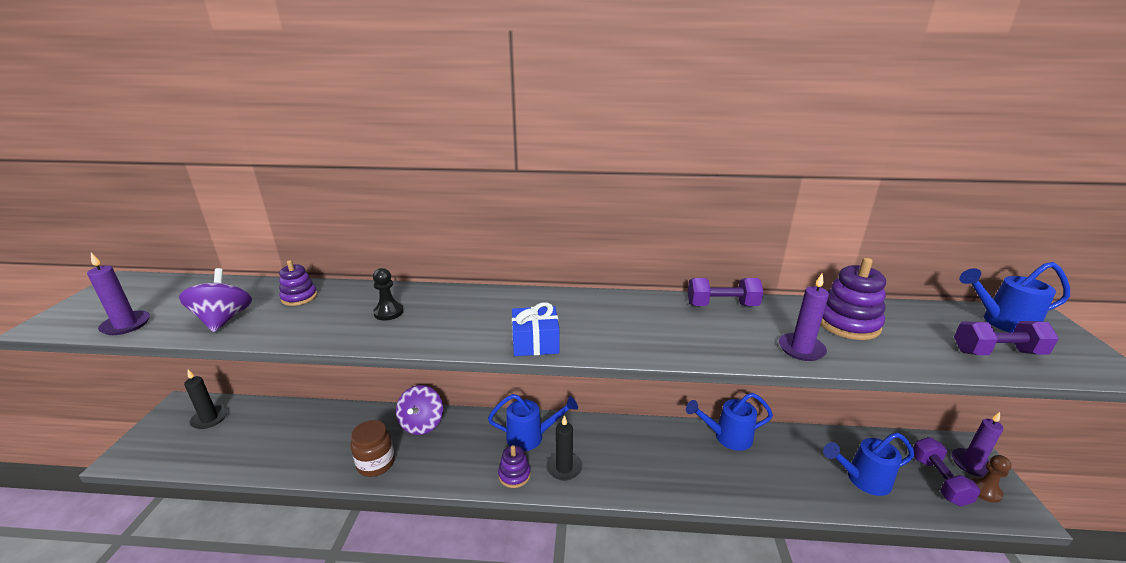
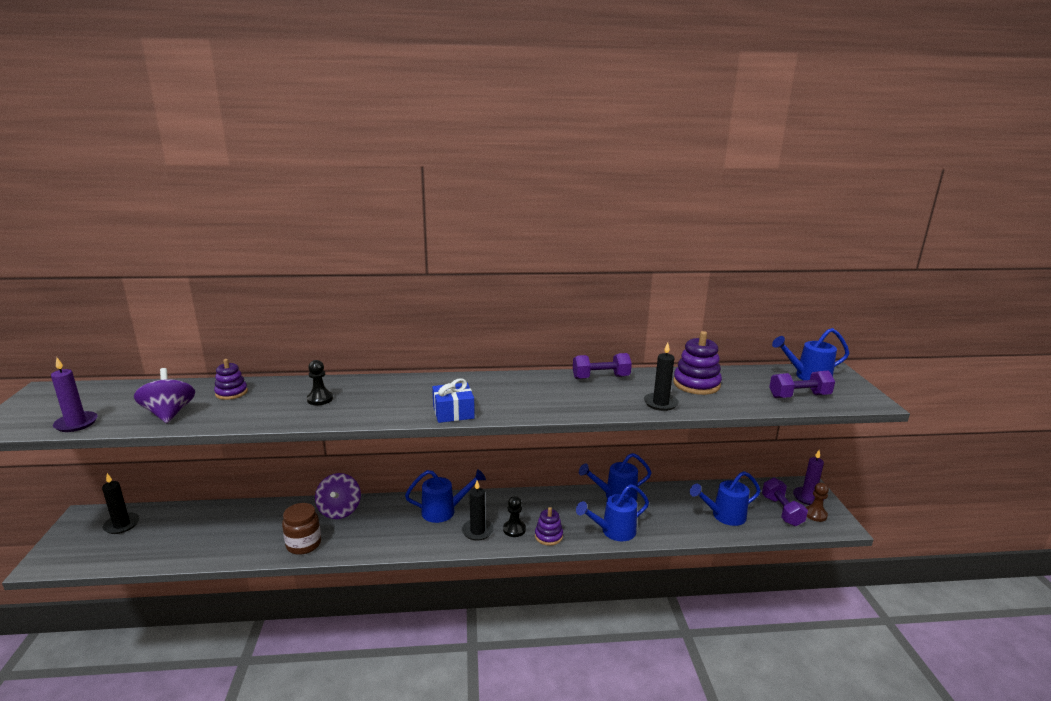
camera: 10 degrees left, 5 degrees down
(514, 475) = (434, 540): purple stacking toy -> purple stacking toy (548, 536)
(606, 470) = (514, 529): none -> black pawn
(724, 486) = (614, 531): none -> blue watering can
(801, 349) = (660, 403): purple candle -> black candle

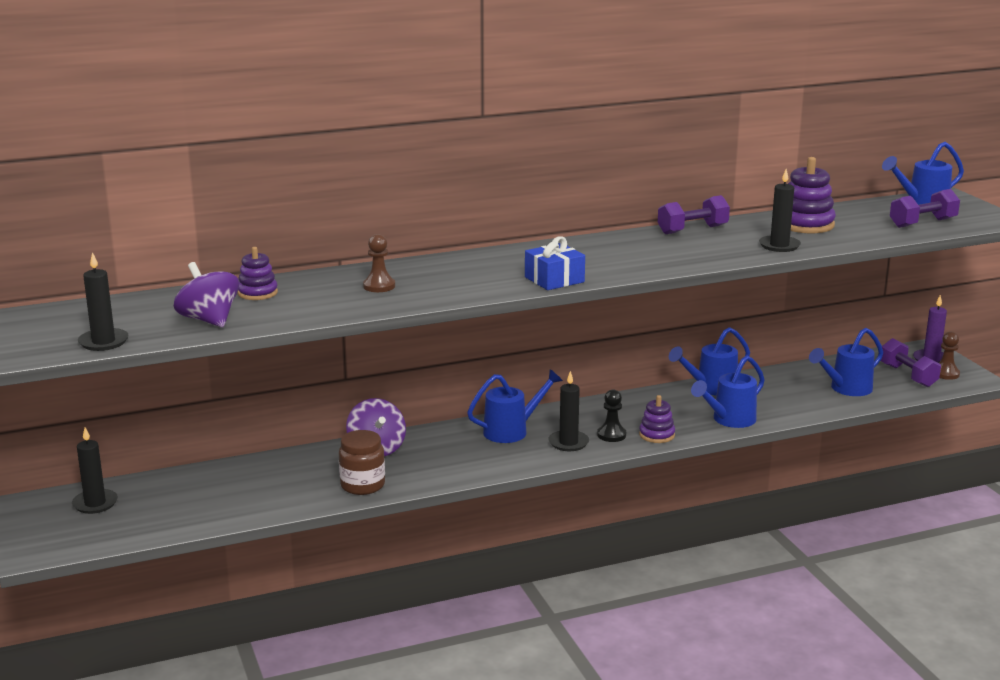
camera: 15 degrees left, 0 degrees up
(76, 423) = (103, 342): purple candle -> black candle
(320, 399) = (379, 286): black pawn -> brown pawn

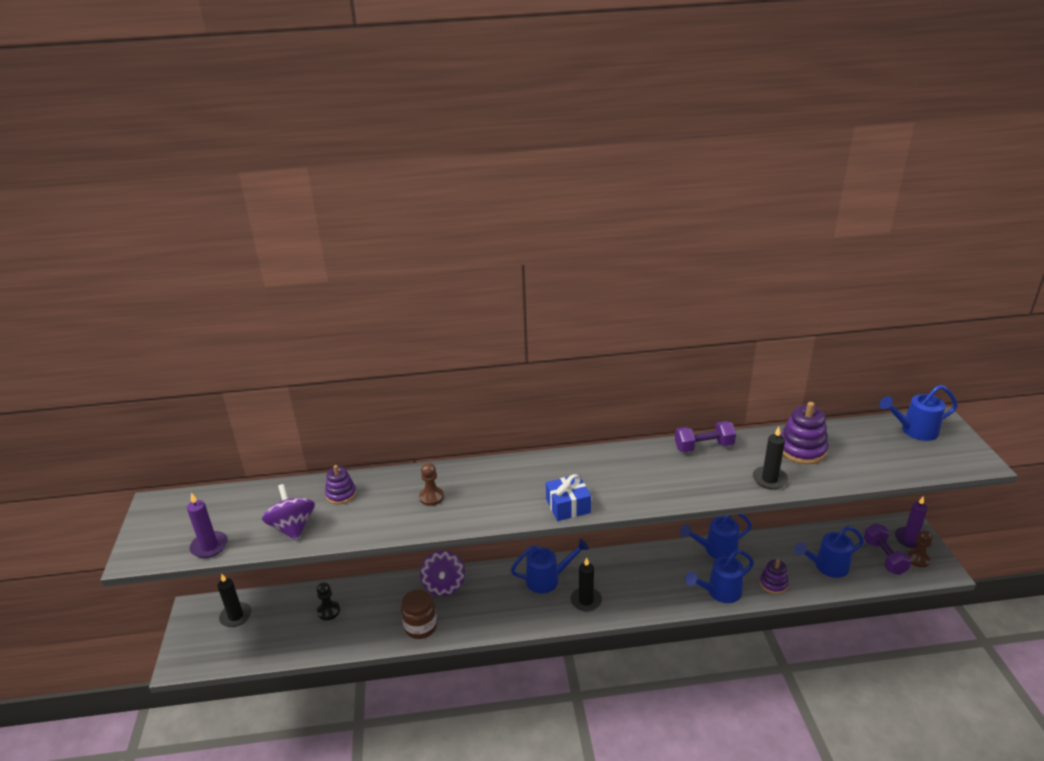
camera: 15 degrees right, 10 degrees up
(103, 342) = (209, 546): black candle -> purple candle
(611, 435) = (621, 596): black pawn -> black pawn (328, 611)
(656, 435) = (656, 602): purple stacking toy -> purple stacking toy (773, 584)
(922, 223) = (907, 459): purple dumbbell -> none

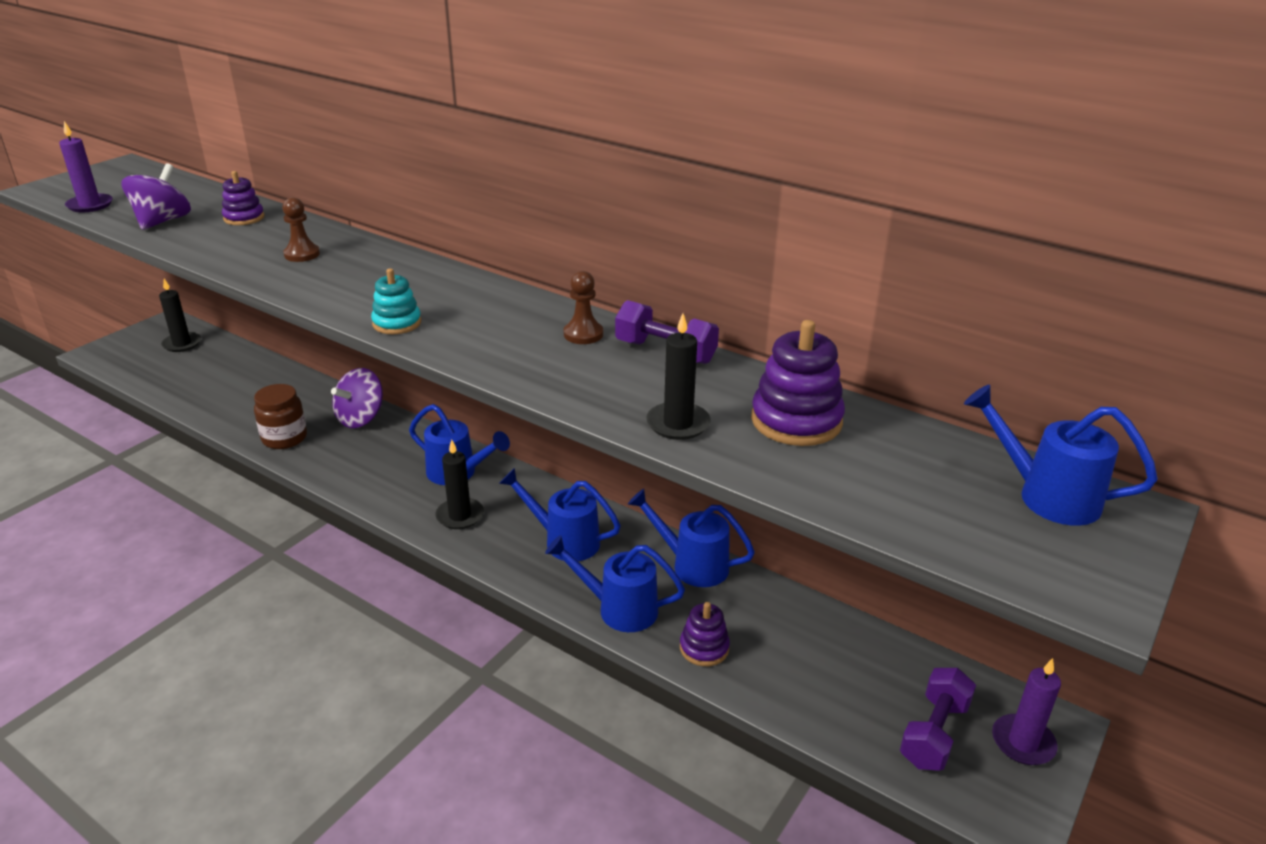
camera: 40 degrees right, 0 degrees up
(328, 611) = (244, 381): black pawn -> none
(568, 506) = (397, 323): blue gift -> turquoise stacking toy
(827, 567) = (817, 682): blue watering can -> blue watering can (565, 541)
(918, 559) = (992, 775): brown pawn -> brown pawn (583, 334)

